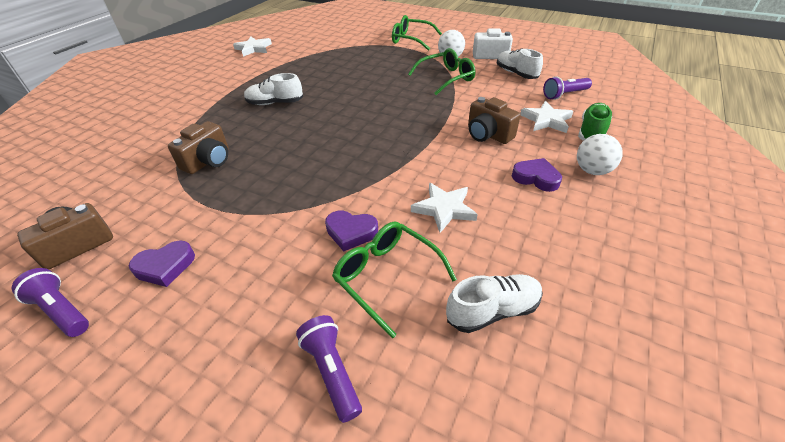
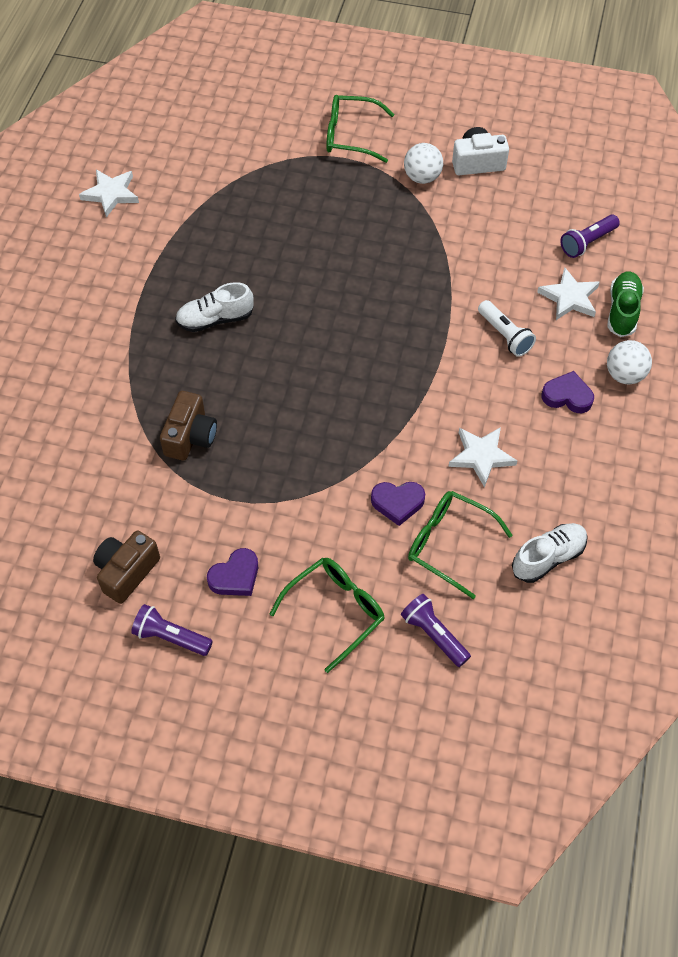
camera: 15 degrees left, 15 degrees up
(446, 78) = (428, 228): green glasses -> green glasses (335, 611)
(488, 134) = (505, 335): brown camera -> white flashlight
(516, 73) = (520, 204): white shoe -> none

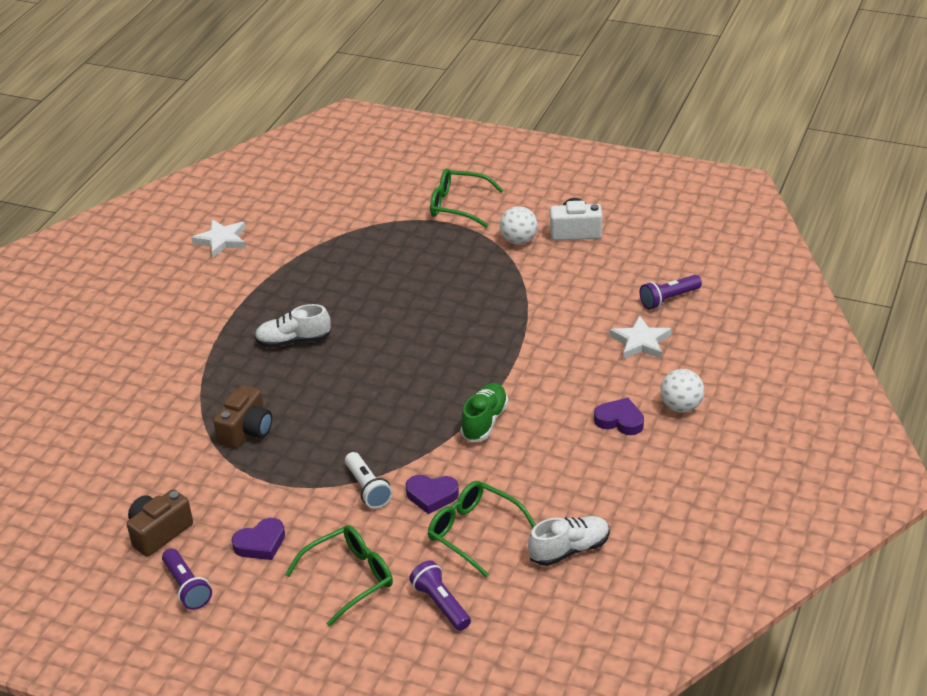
camera: 10 degrees right, 20 degrees down
(171, 637) = (187, 587): purple flashlight -> purple flashlight turned 150 degrees counterclockwise
(481, 456) = (523, 463): white star -> none
(505, 335) = (569, 368): white flashlight -> white flashlight (368, 488)
(622, 311) = (691, 355): green shoe -> green shoe (484, 421)

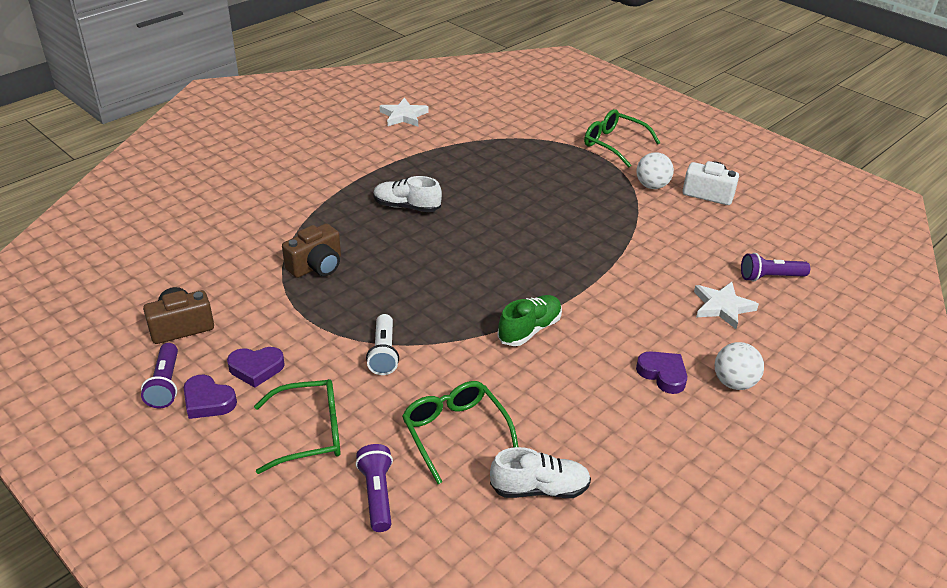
camera: 20 degrees right, 0 degrees up
(431, 496) = (437, 381): purple heart -> purple heart (208, 401)

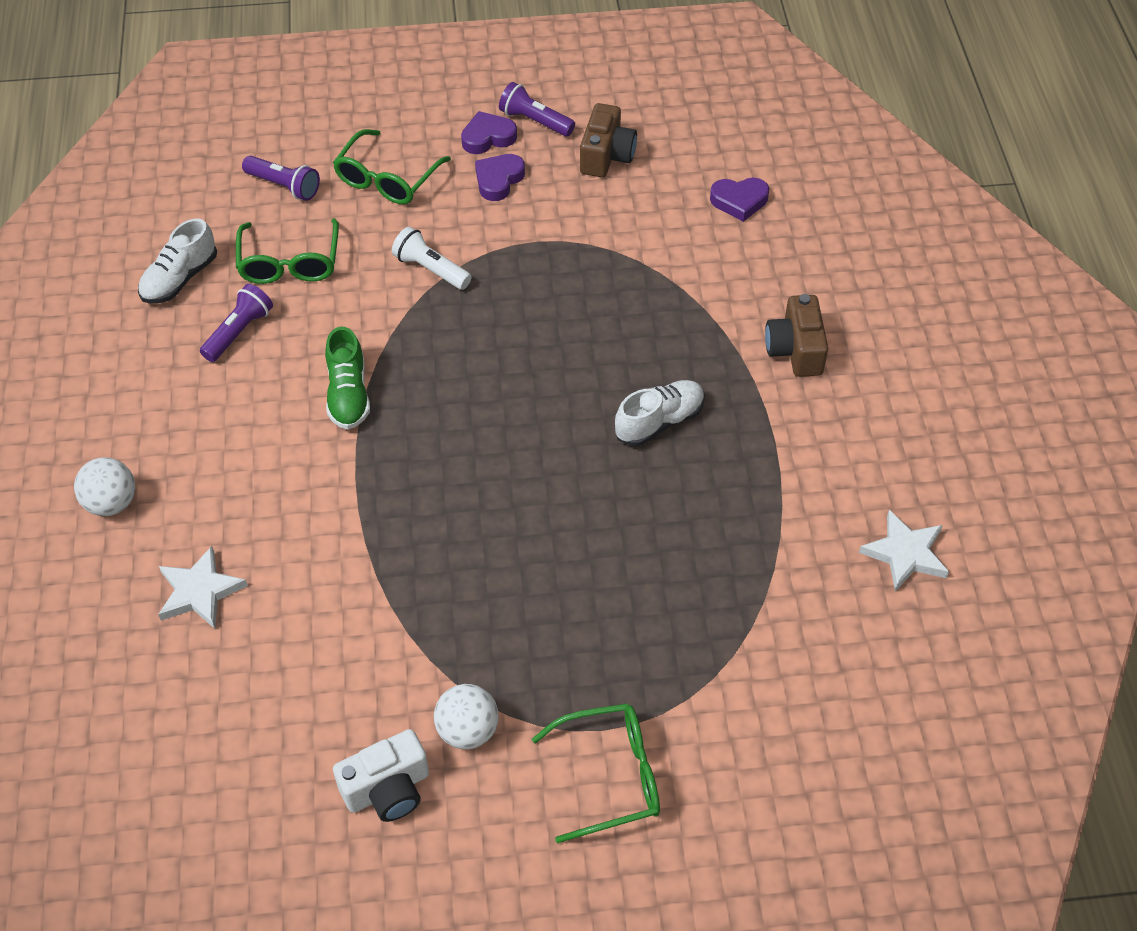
camera: 130 degrees right, 15 degrees up
(316, 266) = (613, 286): brown camera -> brown camera (795, 350)
(455, 432) = (289, 263): green glasses -> green glasses turned 75 degrees clockwise
(663, 374) = (183, 454): purple heart -> purple heart (739, 201)
(770, 277) = (185, 691): purple flashlight -> purple flashlight (239, 332)

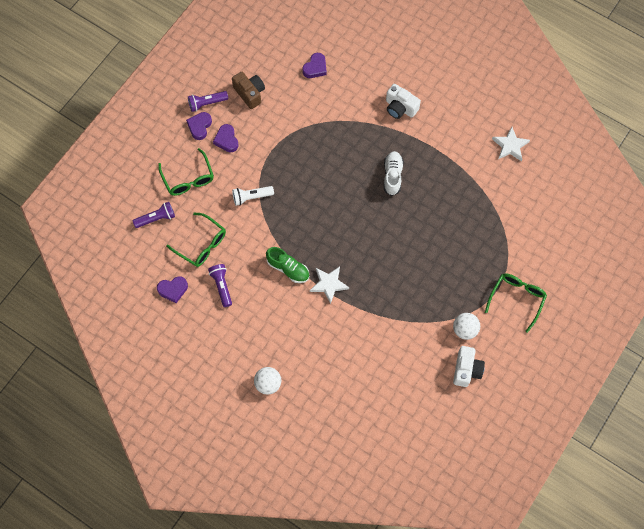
camera: 50 degrees left, 15 degrees up
(180, 279) = (173, 289): white shoe -> purple heart
(200, 591) = (335, 378): white star -> white star (329, 284)
(795, 350) = (400, 108): brown camera -> white camera

